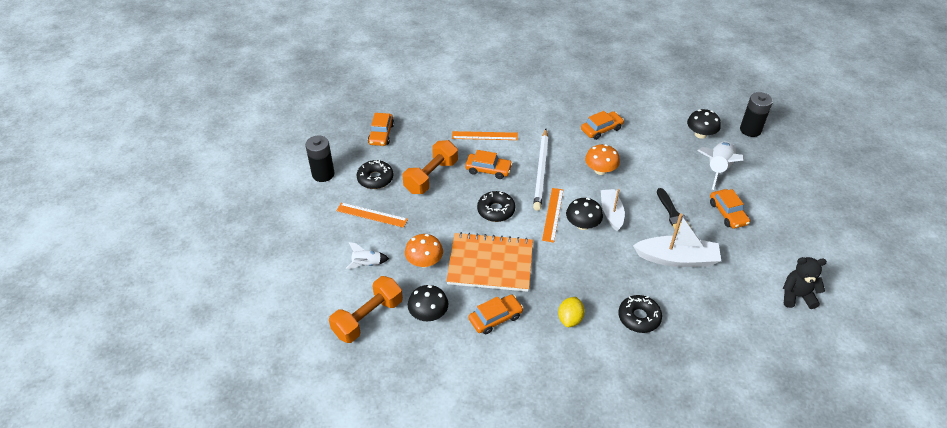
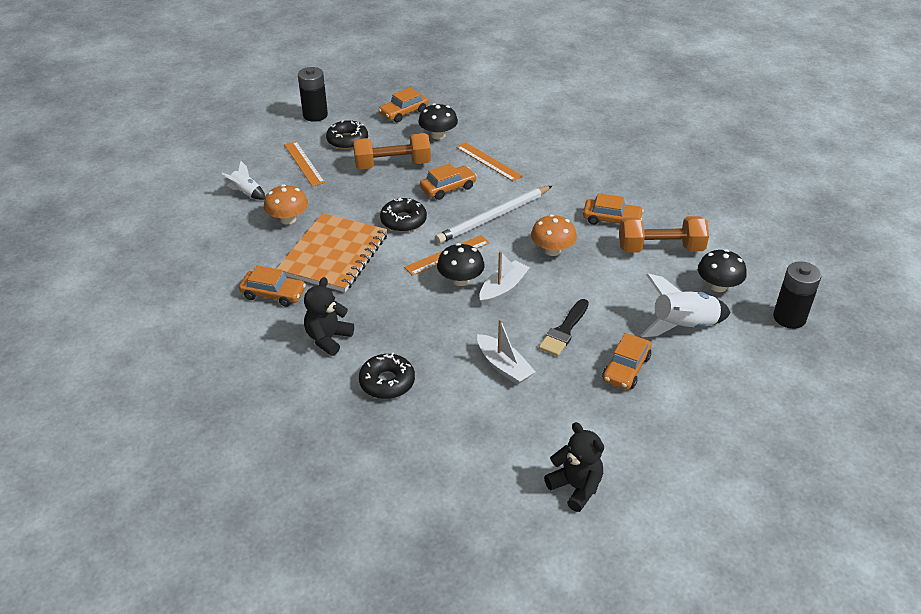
camera: 45 degrees right, 5 degrees down
(368, 318) = (189, 228): orange dumbbell -> orange dumbbell (660, 248)
(428, 314) = (232, 255): black mushroom -> black mushroom (438, 135)
(488, 170) = (448, 188): orange car -> orange car turned 90 degrees counterclockwise
(490, 263) = (334, 255): orange notebook -> orange notebook turned 60 degrees clockwise
(570, 319) = (328, 338): yellow lemon -> black teddy bear
(677, 259) = (504, 366): white boat -> white boat, size x0.66

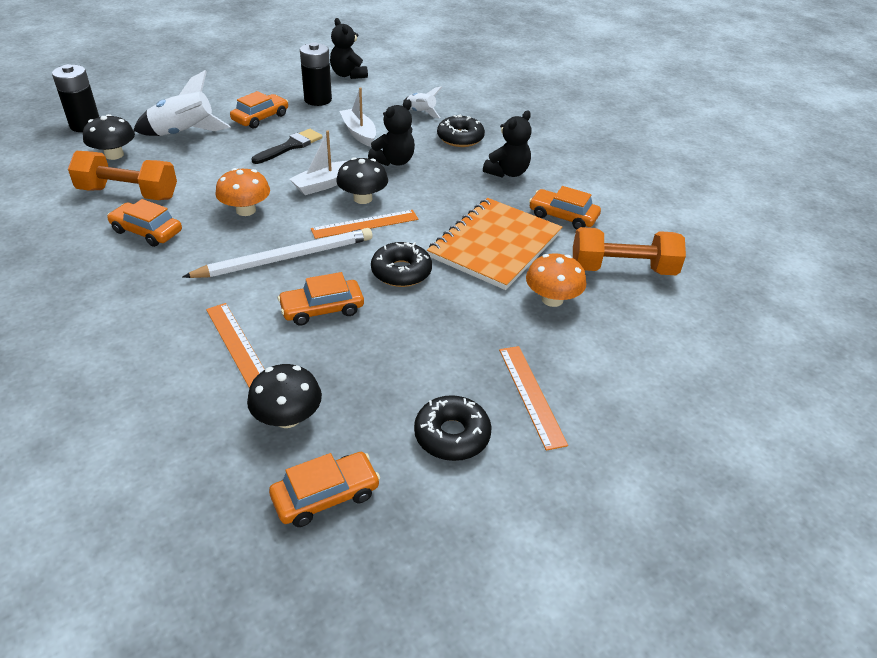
camera: 170 degrees left, 0 degrees up
(246, 193) = (617, 352): white rocket -> white rocket (420, 113)
(315, 115) = (508, 524): black battery -> black battery (318, 100)
(392, 165) = (388, 365): orange dumbbell -> orange dumbbell (622, 269)
(449, 331) = (394, 161): none -> black teddy bear

